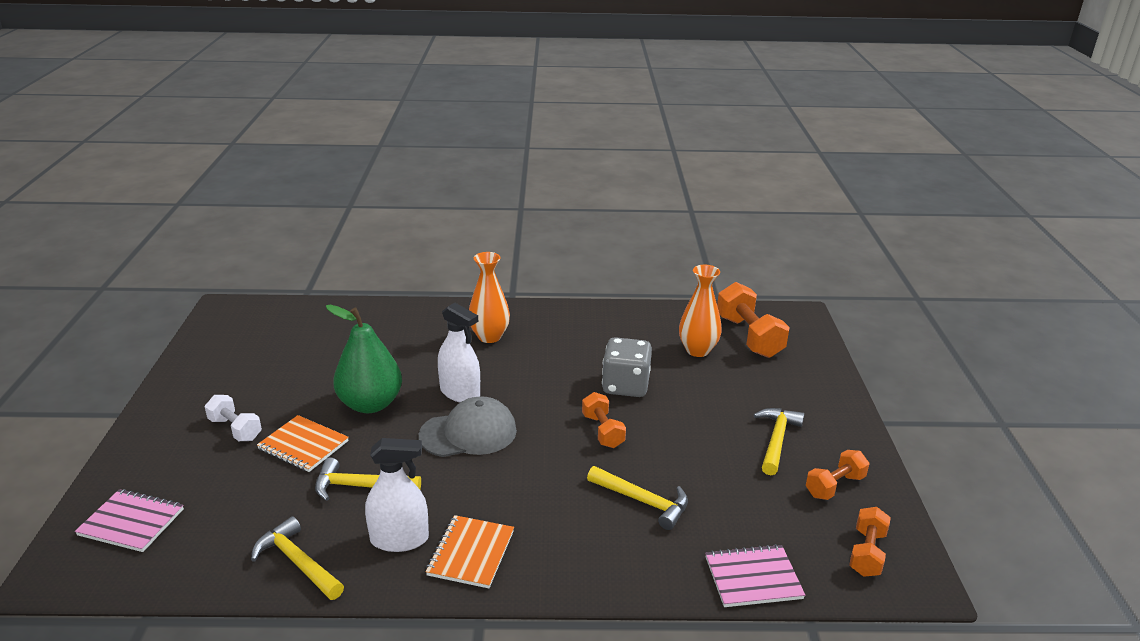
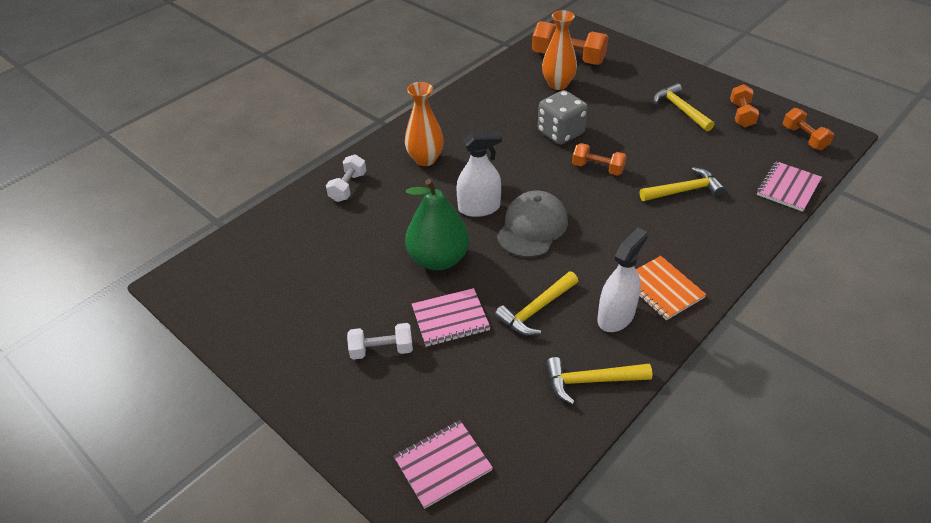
camera: 45 degrees left, 15 degrees up
(303, 445) = (450, 319): orange notebook -> pink notebook
(408, 320) = (348, 187): none -> white dumbbell

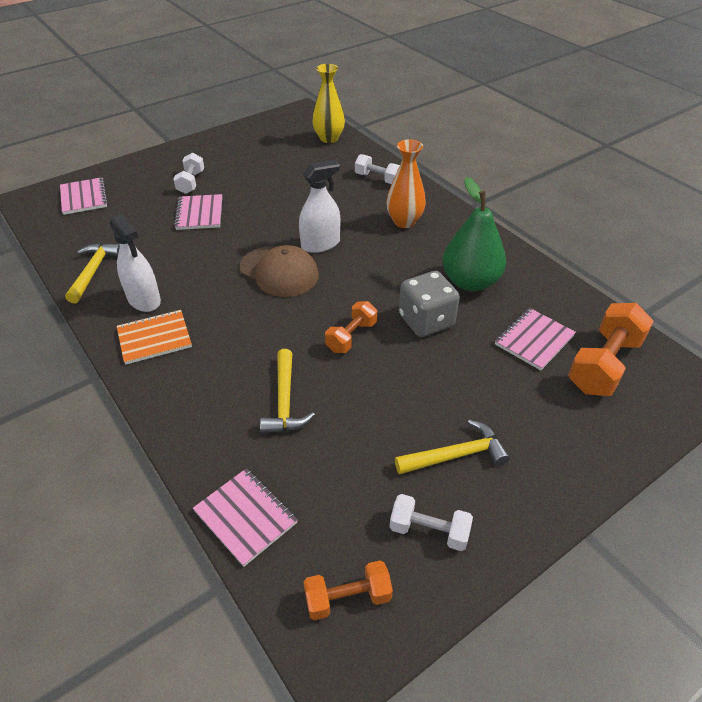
camera: 100 degrees right, 0 degrees up
(255, 241) = (329, 138): none -> yellow vase
(438, 259) = (266, 215): green pear -> green pear (470, 282)
(479, 208) = (320, 244): white spray bottle -> white spray bottle turned 120 degrees counterclockwise
(532, 227) = (279, 272): grey cap -> brown cap
(536, 310) = (181, 257): yellow hammer -> none
(558, 84) = (534, 340): orange vase -> pink notebook
(741, 114) = (429, 531): orange dumbbell -> white dumbbell

